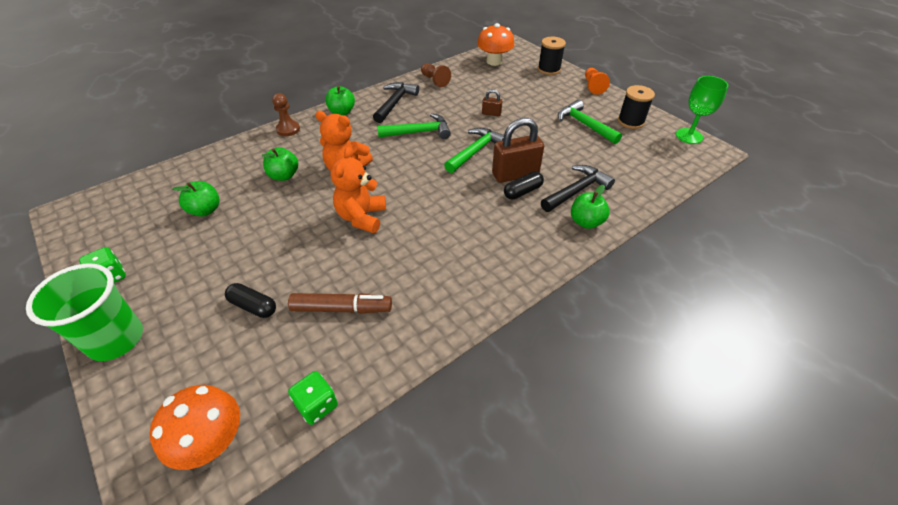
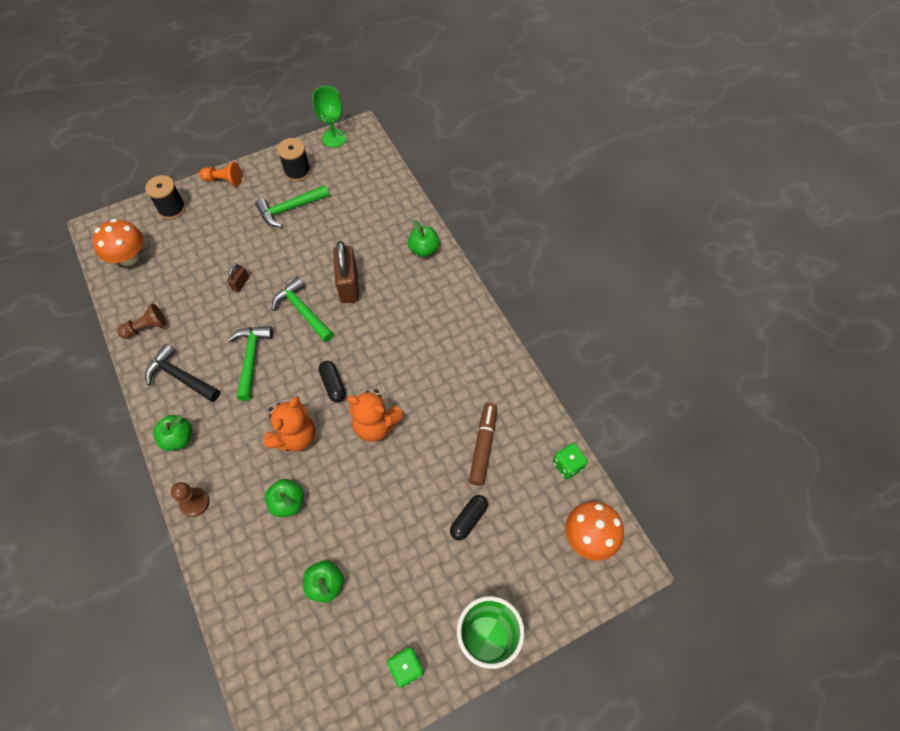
camera: 80 degrees left, 15 degrees up
(523, 191) = (374, 285): black capsule -> black capsule (333, 385)
(576, 191) = (384, 244): black hammer -> none

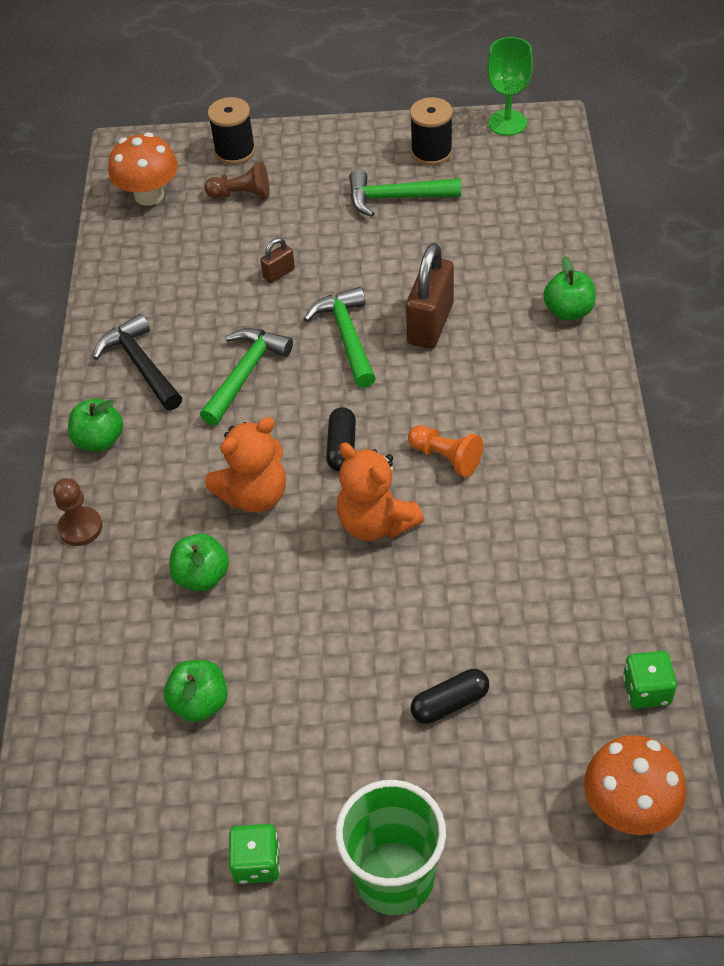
camera: 30 degrees right, 10 degrees down
(146, 328) = (128, 289): brown pawn -> brown pawn (242, 195)
(224, 180) = (323, 135): orange pawn -> orange pawn (446, 457)
(483, 446) = (524, 611): brown marker -> none

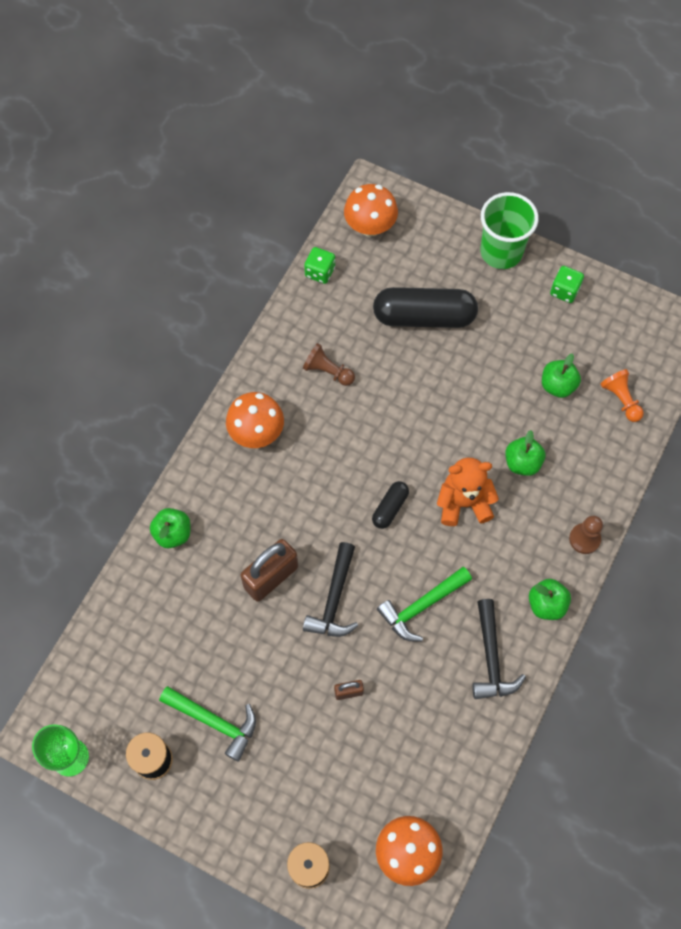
camera: 155 degrees left, 15 degrees up
(242, 195) = (331, 804): brown pawn -> brown pawn (328, 371)
(347, 337) = (334, 599): green hammer -> black hammer
(376, 522) = (400, 442): orange teddy bear -> none
(446, 457) = (330, 464): orange pawn -> orange pawn (621, 399)
(450, 703) = (424, 317): black capsule -> black capsule, size x2.05
(561, 447) = (256, 432): none -> orange mushroom

